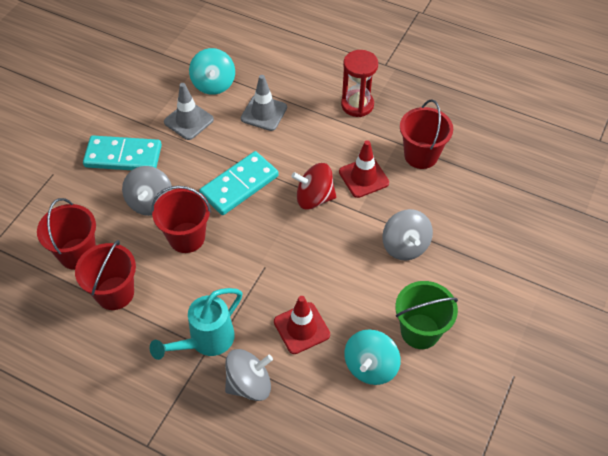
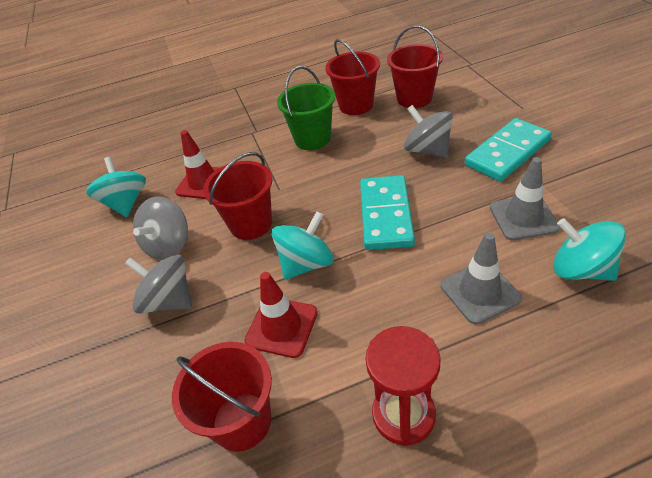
camera: 140 degrees right, 10 degrees down
(186, 237) = (363, 156): red bucket -> red bucket (251, 224)
(205, 341) = (262, 132): turquoise watering can -> none
(249, 384) = (206, 139): grey spinning top -> grey spinning top (169, 245)
(314, 198) = (306, 263): red spinning top -> turquoise spinning top
(420, 331) = (99, 251): green bucket -> green bucket (312, 139)

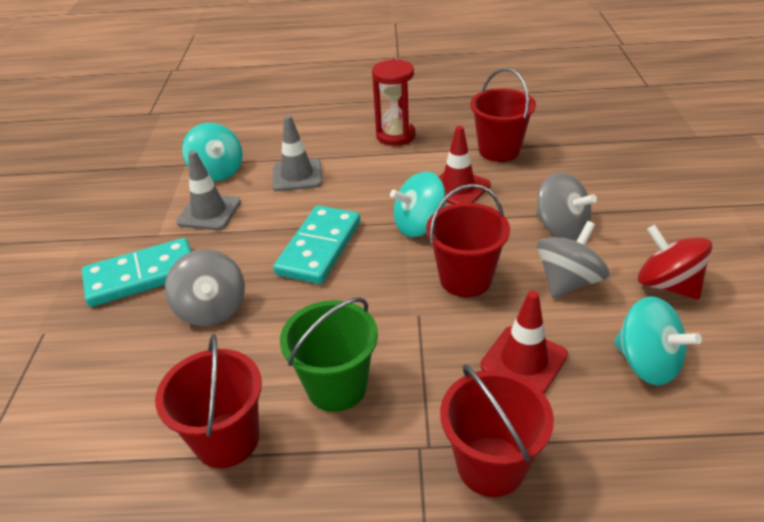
camera: 165 degrees left, 5 degrees down
(90, 265) = (667, 285): none -> red spinning top
(126, 203) = (647, 363): turquoise spinning top -> turquoise spinning top turned 45 degrees counterclockwise
(414, 98) = (135, 414): red bucket -> red bucket (491, 465)

